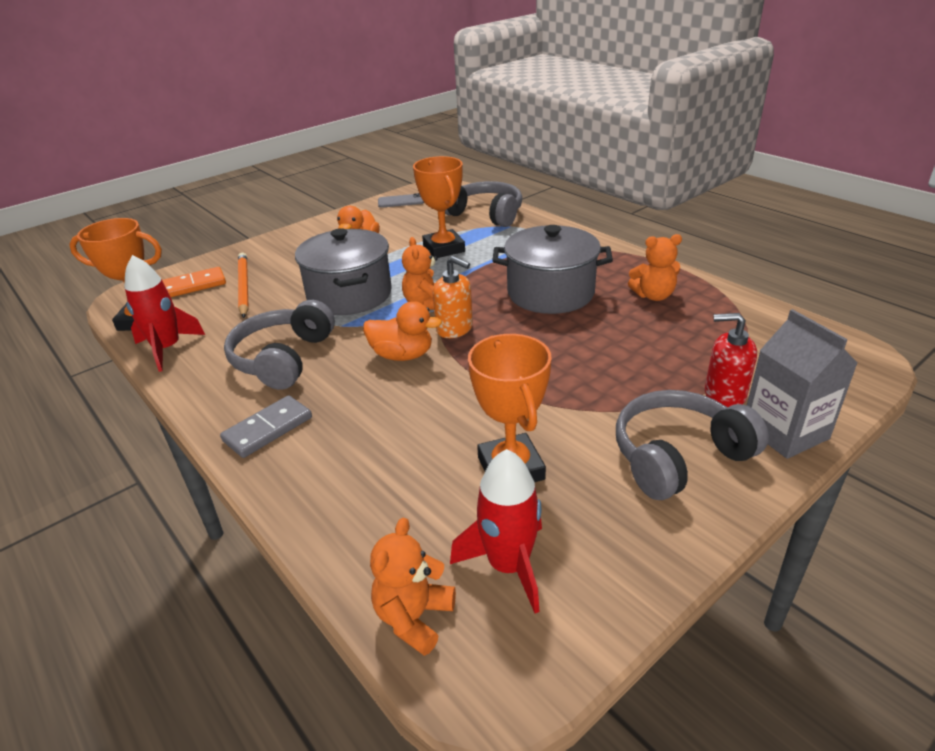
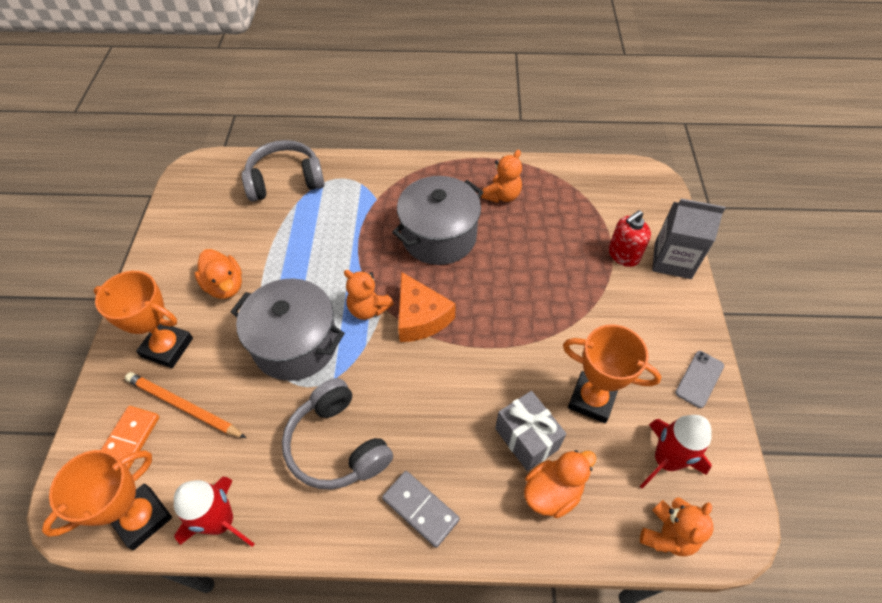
camera: 50 degrees left, 20 degrees up
(268, 429) = (420, 509): grey domino -> grey domino turned 45 degrees counterclockwise
(401, 201) = (184, 207): grey phone -> grey phone (699, 379)
(402, 355) = (418, 369): orange duck -> orange duck (552, 492)
(409, 450) = (526, 439): none -> grey gift
(414, 617) = (667, 535): orange teddy bear -> orange teddy bear turned 120 degrees counterclockwise
(444, 249) = (303, 241): orange trophy -> orange trophy (167, 347)
(454, 328) = (420, 317): orange soap dispenser -> orange cheese
(678, 456) = (651, 318): grey headphones -> none

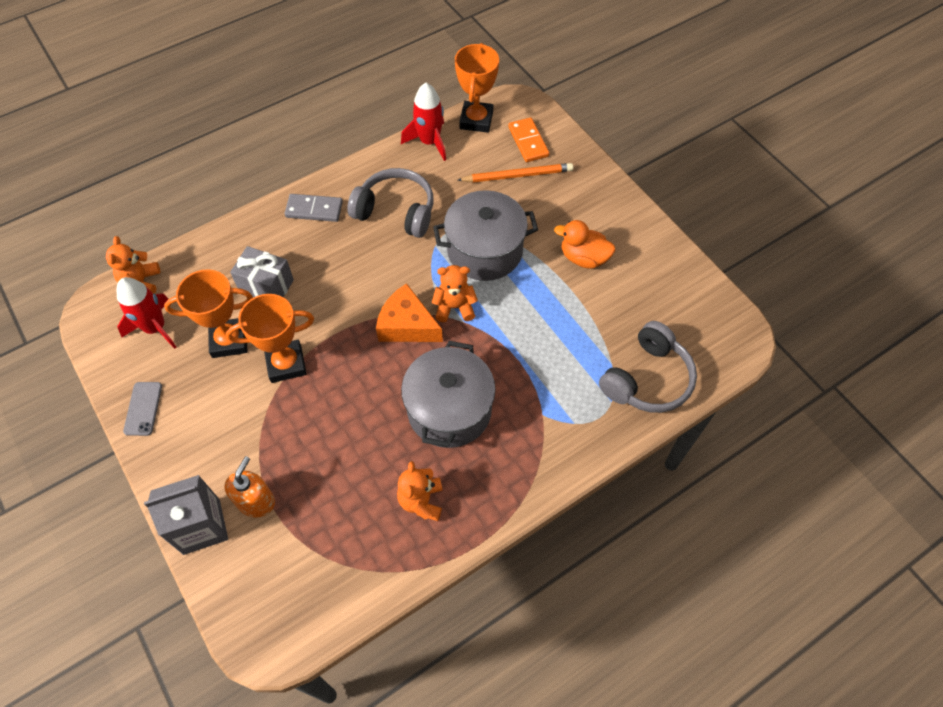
camera: 145 degrees right, 5 degrees up
(167, 347) = (571, 197): orange trophy -> orange trophy (286, 364)
(552, 492) = (231, 264): orange duck -> none
(623, 255) = (256, 501): red soap dispenser -> orange soap dispenser

